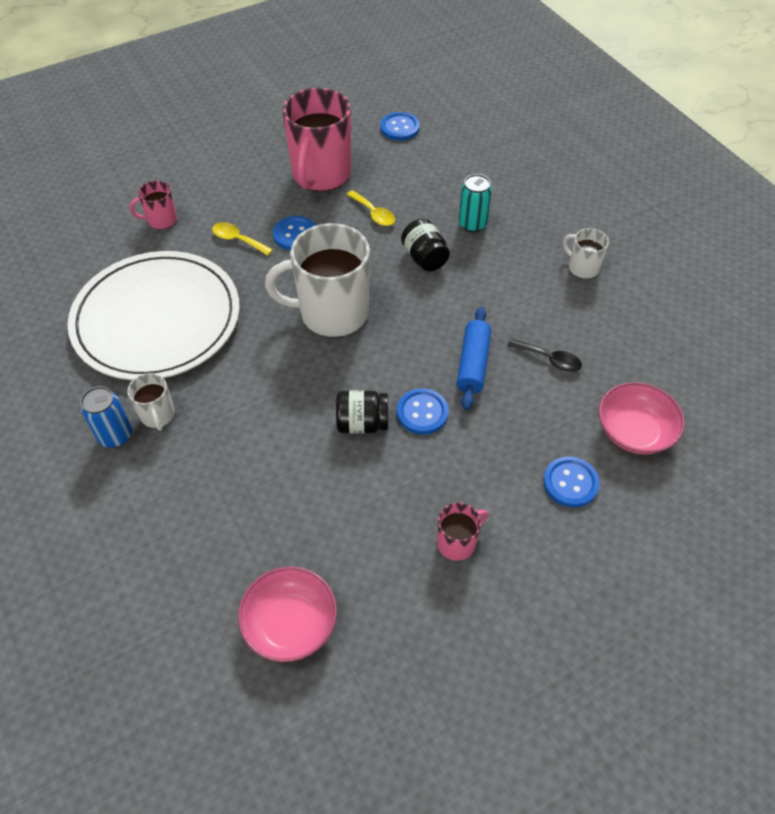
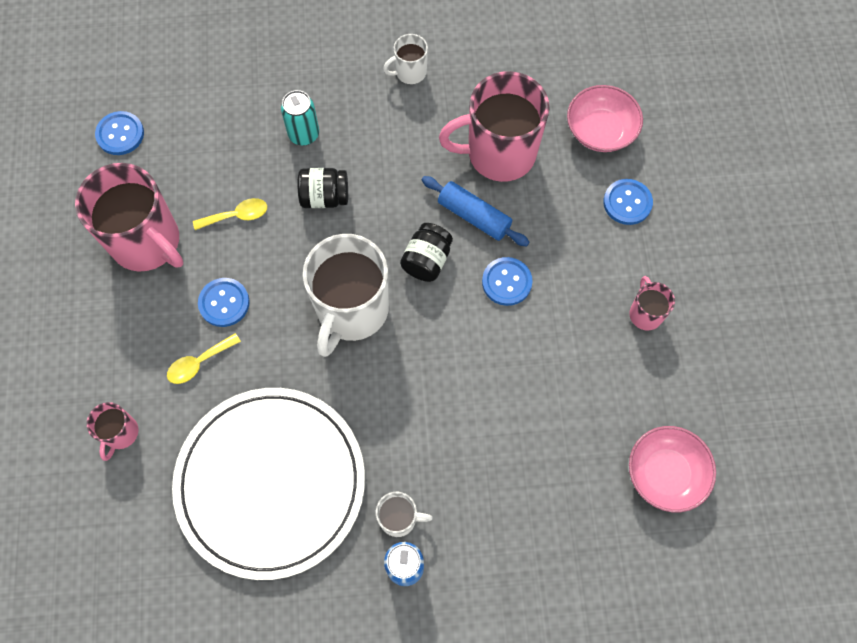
camera: 65 degrees left, 15 degrees up
(362, 423) = (495, 337): black jar -> black jar (427, 260)
(549, 359) = (499, 153): black spoon -> pink mug

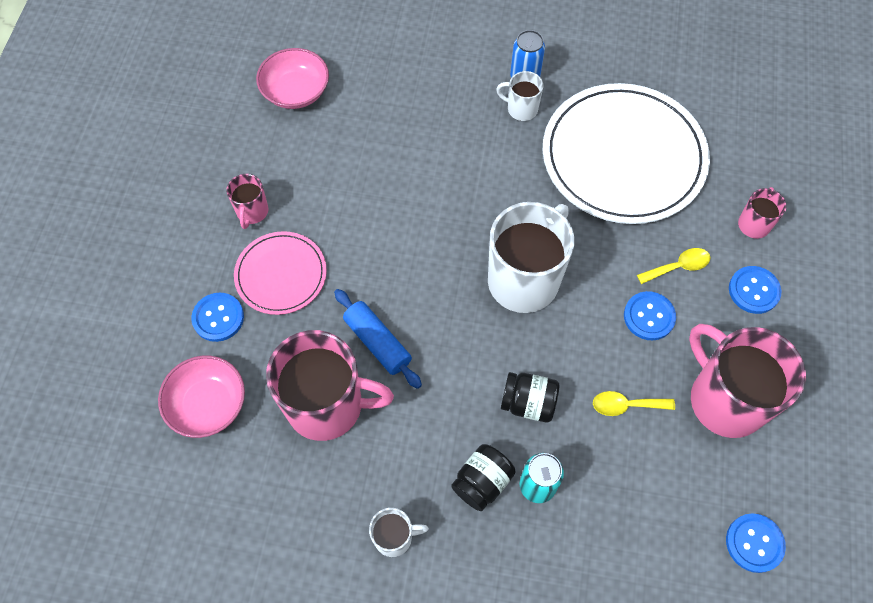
camera: 165 degrees left, 5 degrees down
(427, 260) = (439, 309): black jar -> black jar (482, 482)
(506, 282) = (368, 270): blue button -> blue button (753, 290)
(588, 257) = (281, 274): none -> pink plate

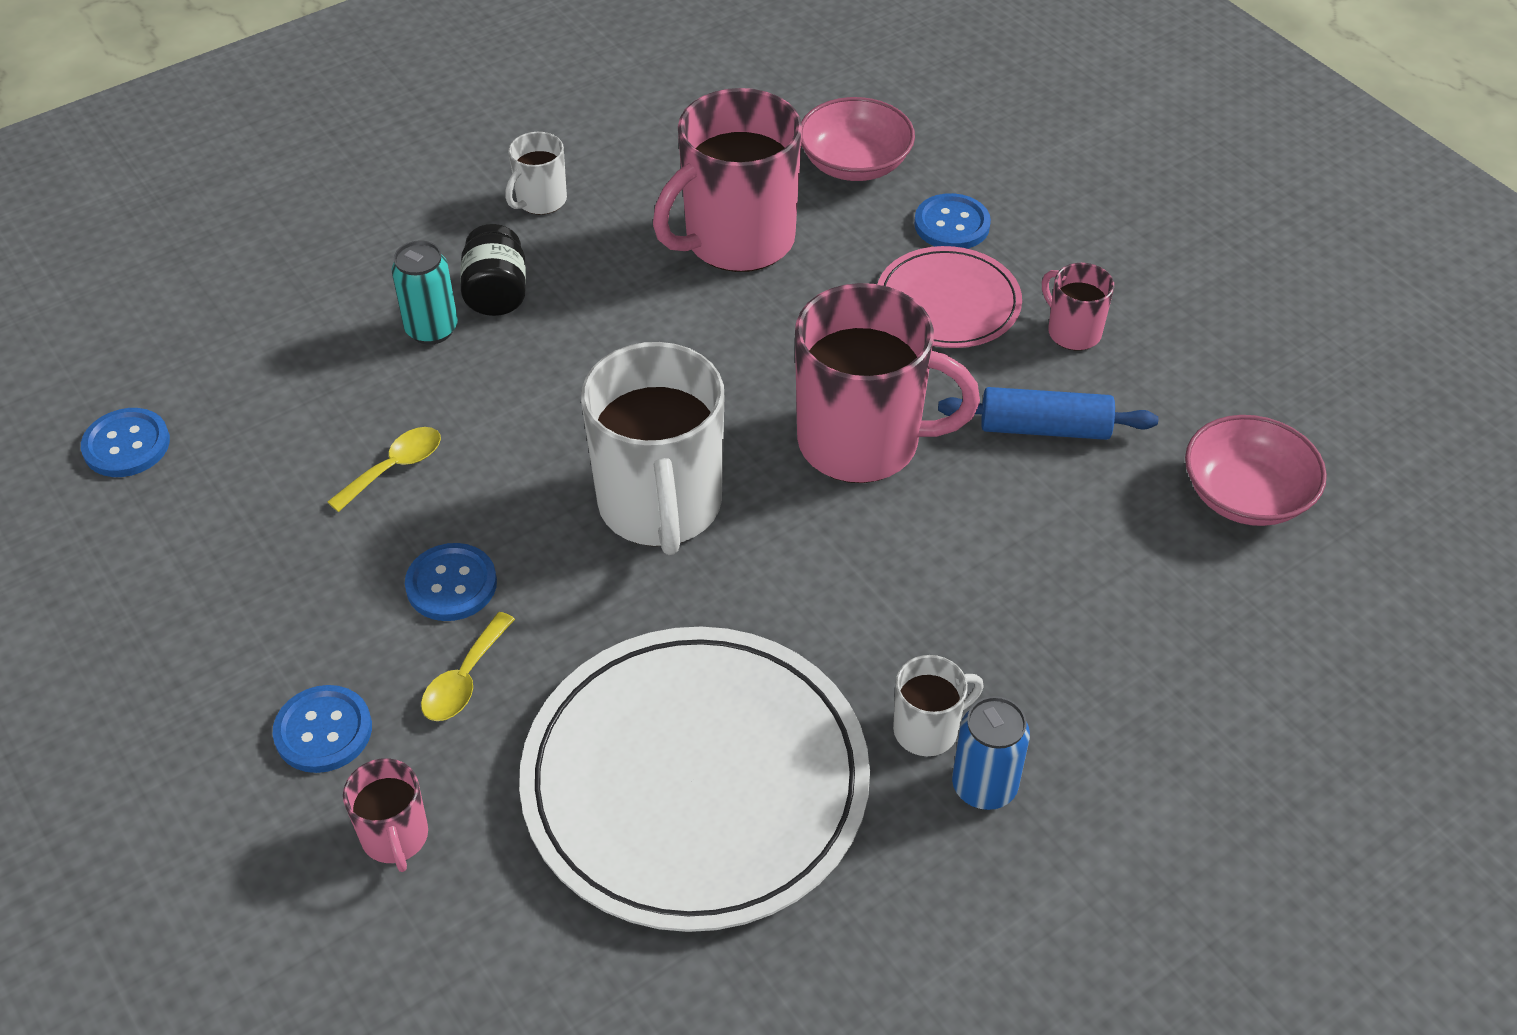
camera: 135 degrees right, 15 degrees down
(377, 342) = (756, 322): blue rolling pin -> blue rolling pin (1044, 428)
(528, 403) = (518, 389): black jar -> none
(725, 399) = (267, 562): pink mug -> pink mug (862, 442)

